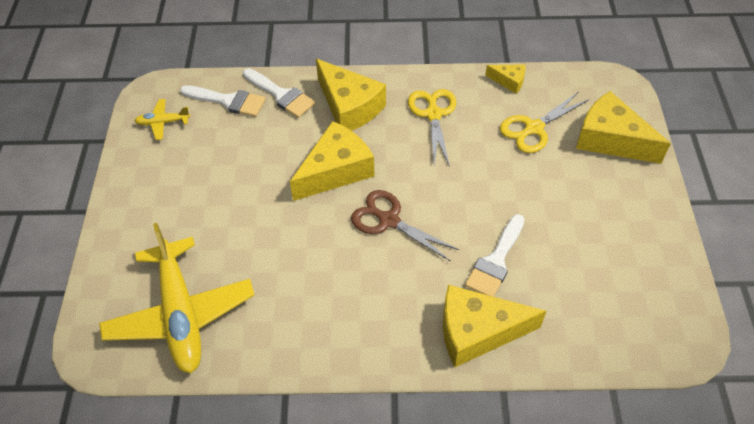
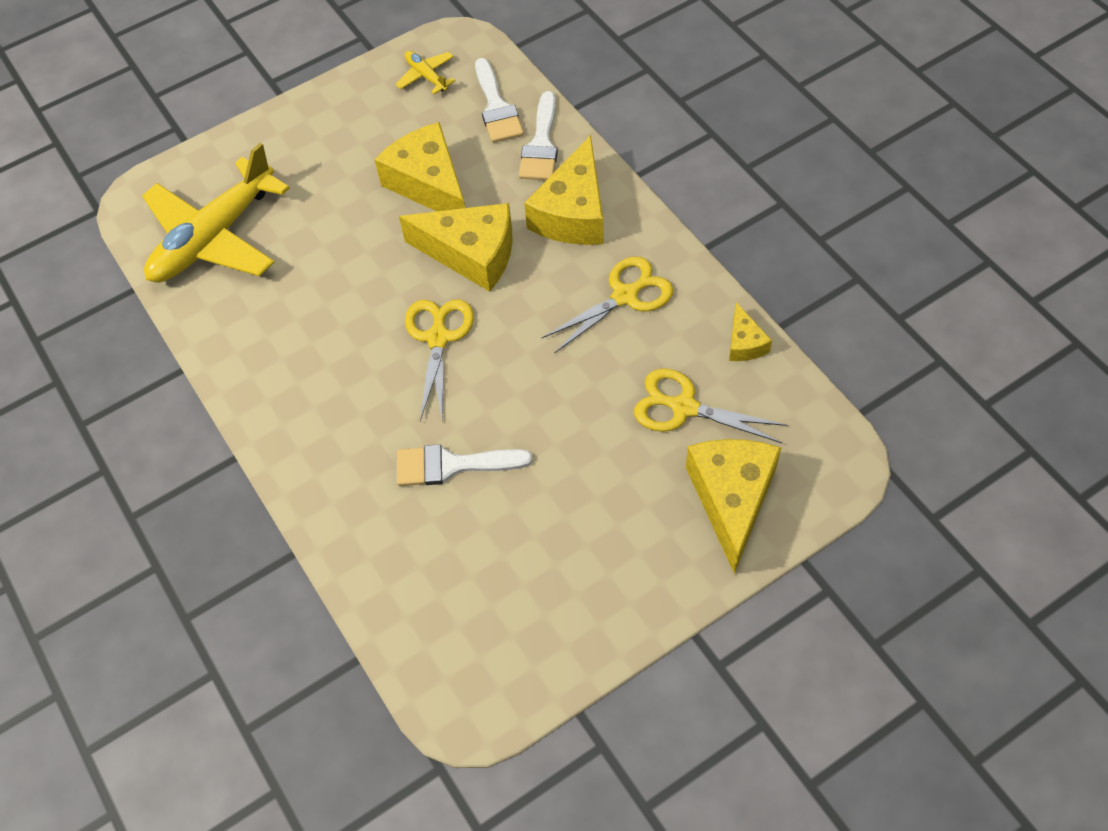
camera: 60 degrees right, 5 degrees up
(388, 220) = (438, 338): brown scissors -> yellow scissors
(477, 331) = (348, 493): yellow cheese -> yellow cheese (429, 184)

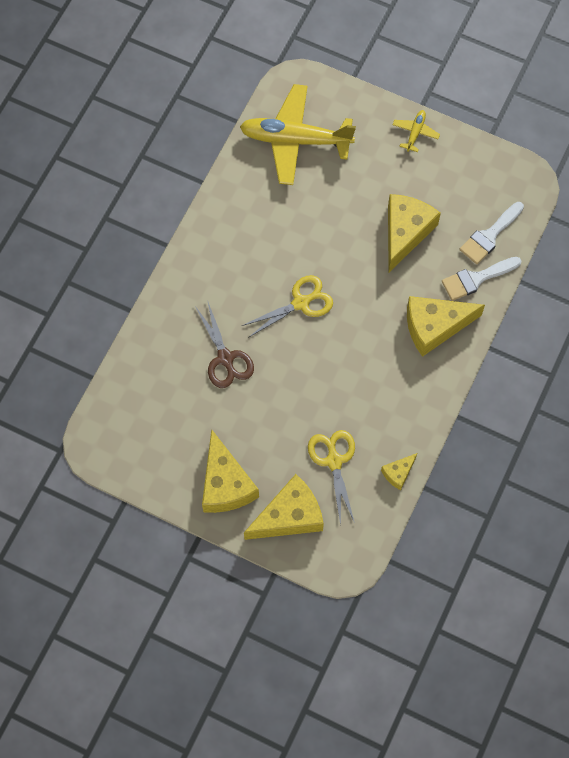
camera: 55 degrees right, 10 degrees up
(426, 76) = (488, 179): yellow plane -> yellow plane (415, 132)
(452, 465) = (225, 358): white brush -> brown scissors
(471, 254) = (369, 287): yellow cheese -> yellow cheese (225, 484)
(625, 296) = (392, 389): yellow scissors -> none

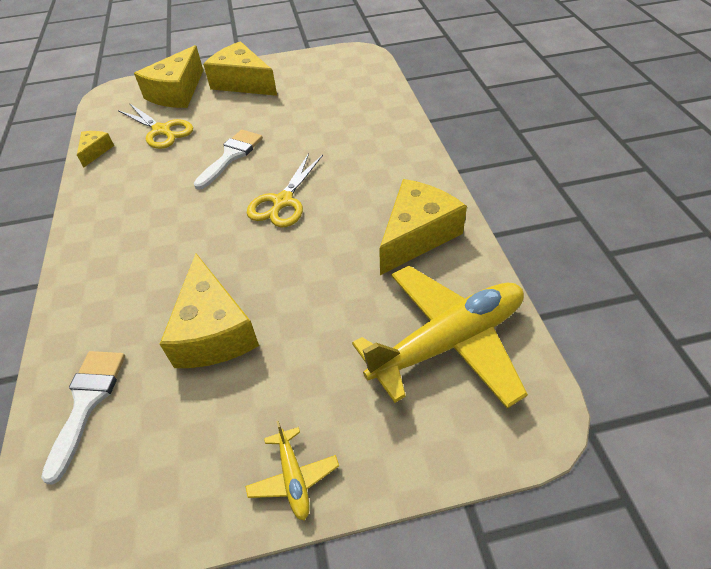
camera: 145 degrees right, 20 degrees down
(225, 358) = (314, 134): brown scissors -> none
(434, 326) = (117, 263): yellow cheese -> yellow cheese (417, 235)
(476, 279) = (84, 339): white brush -> white brush (231, 156)

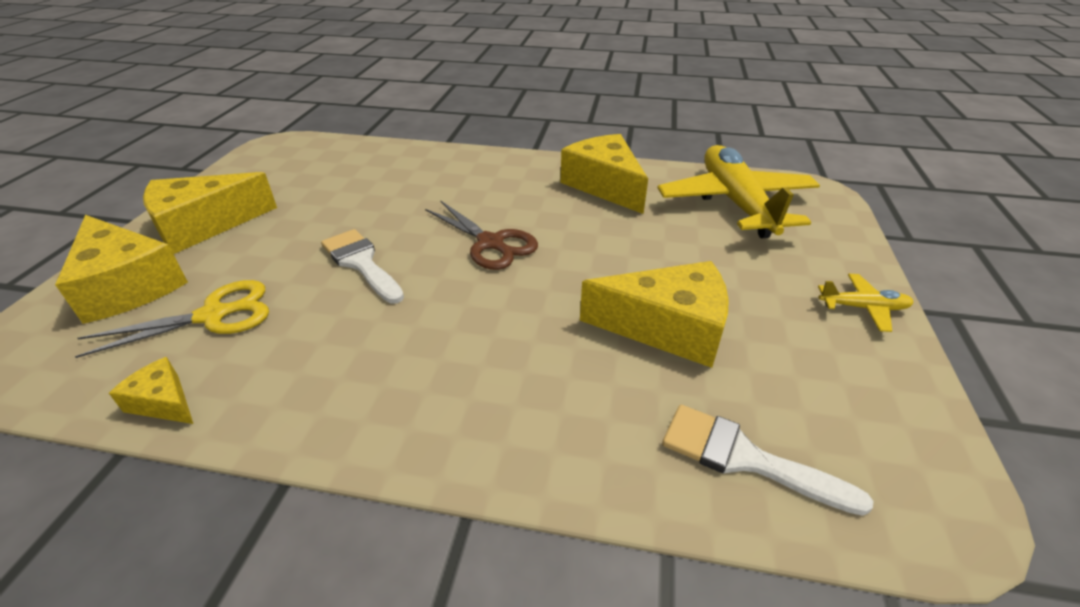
camera: 70 degrees left, 10 degrees down
(282, 202) = (491, 243): yellow scissors -> brown scissors

